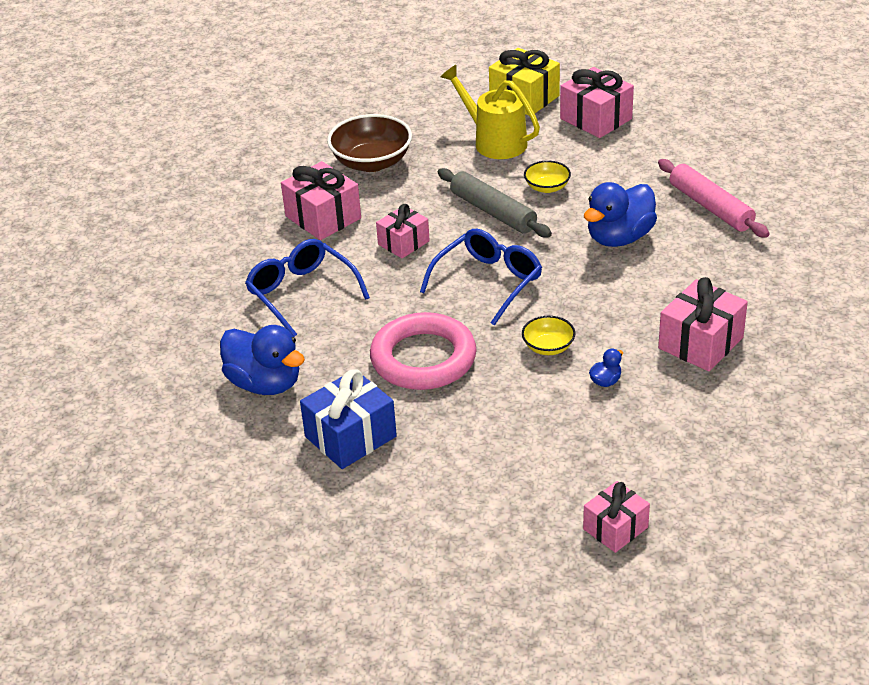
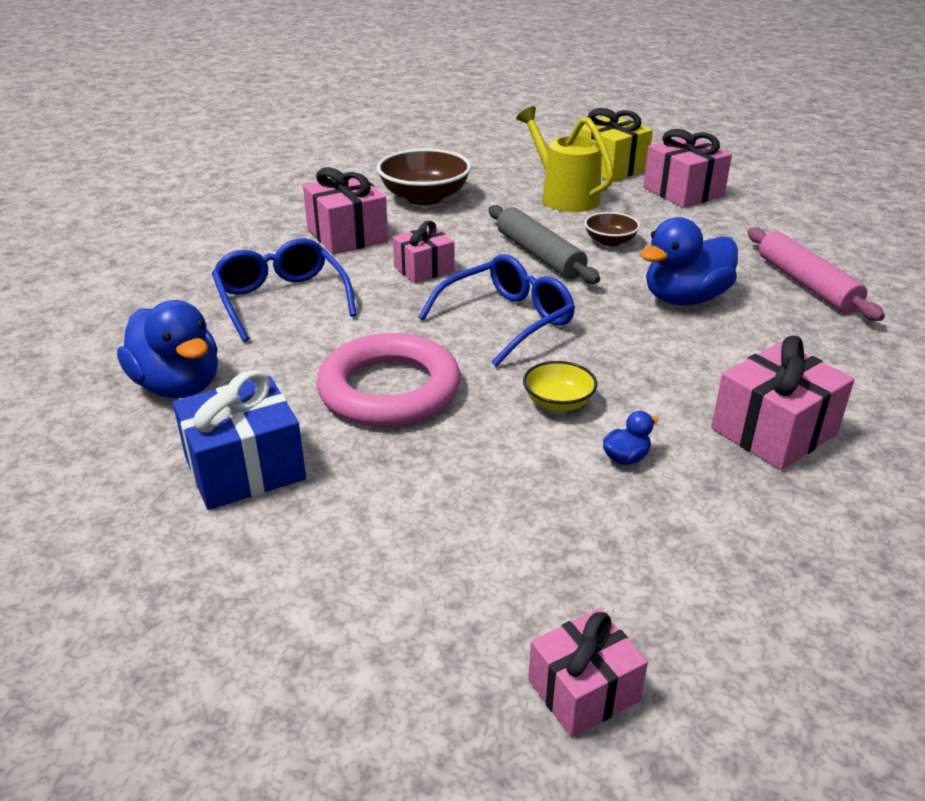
camera: 10 degrees right, 5 degrees down
(547, 187) = (610, 241): yellow bowl -> brown bowl

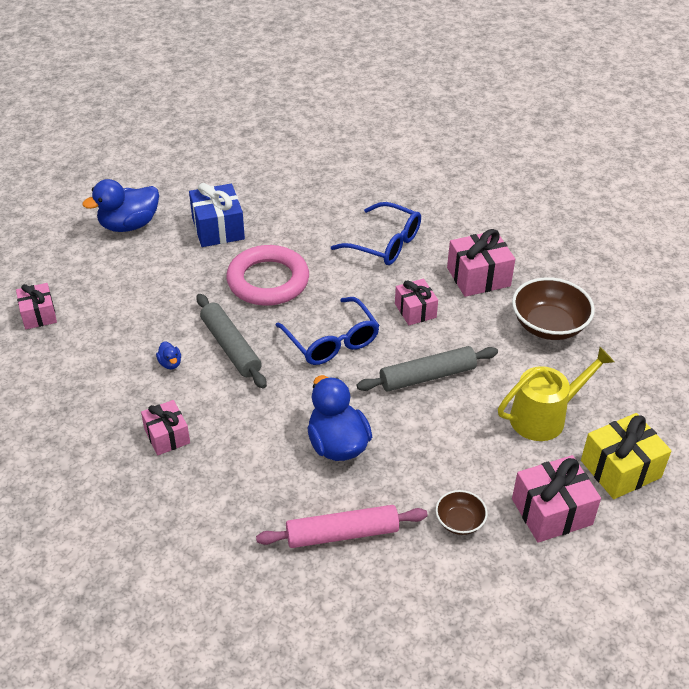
camera: 100 degrees right, 10 degrees up
(178, 386) = (298, 206): blue duck -> blue duck (129, 225)
(282, 300) = (384, 243): blue glasses -> blue glasses turned 45 degrees clockwise
(558, 403) = (231, 347): yellow bowl -> grey rolling pin
(610, 241) = (445, 425): brown bowl -> brown bowl (459, 521)
(773, 431) = (167, 436): pink gift -> pink gift, size x0.65

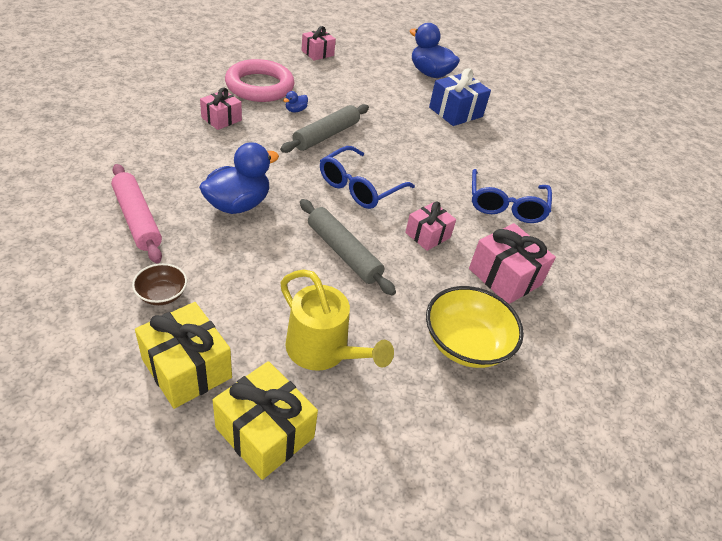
camera: 65 degrees right, 0 degrees up
(268, 281) = (412, 144): pink ring -> pink ring (260, 86)
(548, 325) = (466, 344): brown bowl -> yellow bowl
(551, 511) = (187, 368): pink gift -> yellow gift

